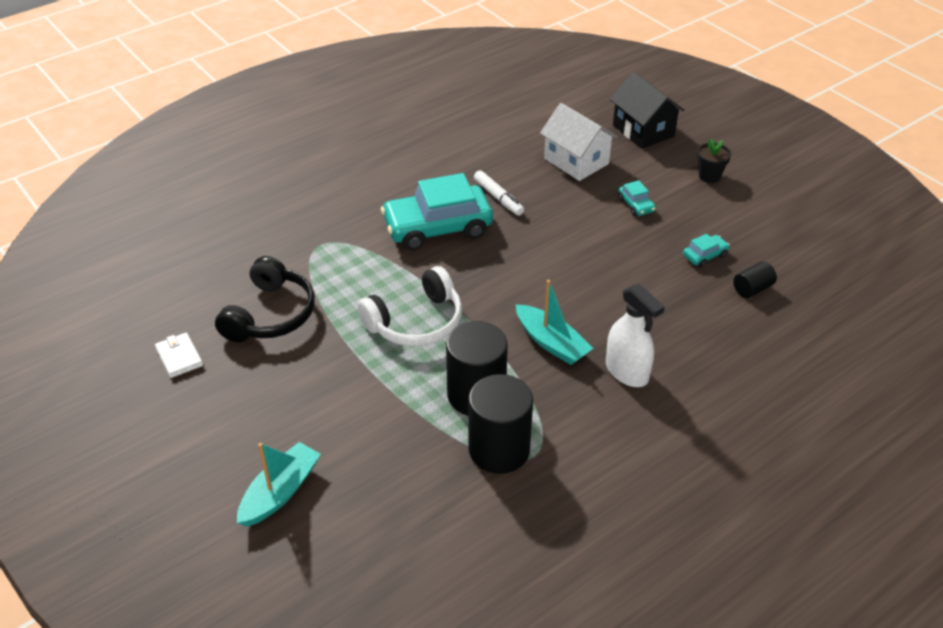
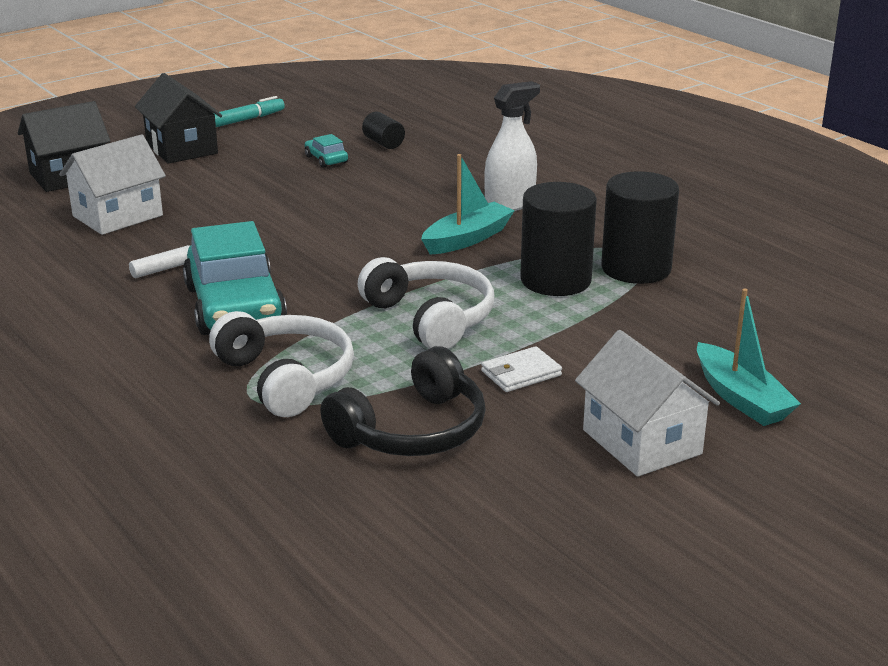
camera: 90 degrees left, 15 degrees down
(179, 357) = (509, 507): white wallet -> white wallet (521, 373)
(234, 426) = (642, 442): none -> white house
(270, 314) = (412, 430): black headphones -> black headphones turned 120 degrees clockwise
(280, 492) = (741, 398): turquoise boat -> turquoise boat turned 150 degrees counterclockwise
(340, 257) = (286, 378): none -> white headphones
(636, 205) = (224, 187): turquoise car -> none
(709, 176) = (181, 148): black flower pot -> black house
(785, 204) = (247, 119): none -> turquoise marker

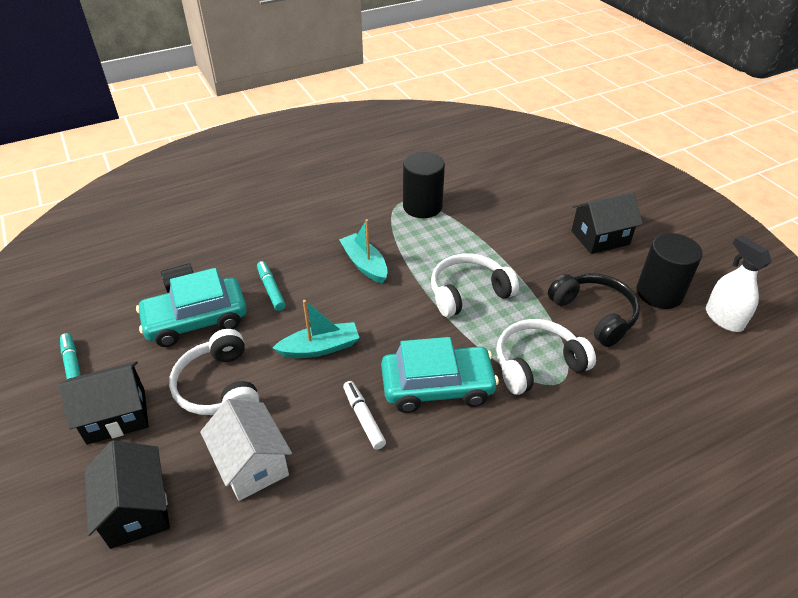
camera: 80 degrees left, 15 degrees up
(225, 186) = (219, 386): none -> white headphones
(326, 159) = (196, 320): turquoise car -> turquoise car, size x2.36
(393, 189) = (271, 289): none -> turquoise marker
(510, 204) = (318, 239): white spray bottle -> white spray bottle (723, 318)
(521, 373) = (535, 266): white wallet -> none
(555, 280) = (430, 237): black cylinder -> black cylinder (659, 293)
(642, 442) = (600, 237): white house -> black house
(741, 398) = (560, 201): turquoise boat -> turquoise boat (320, 348)

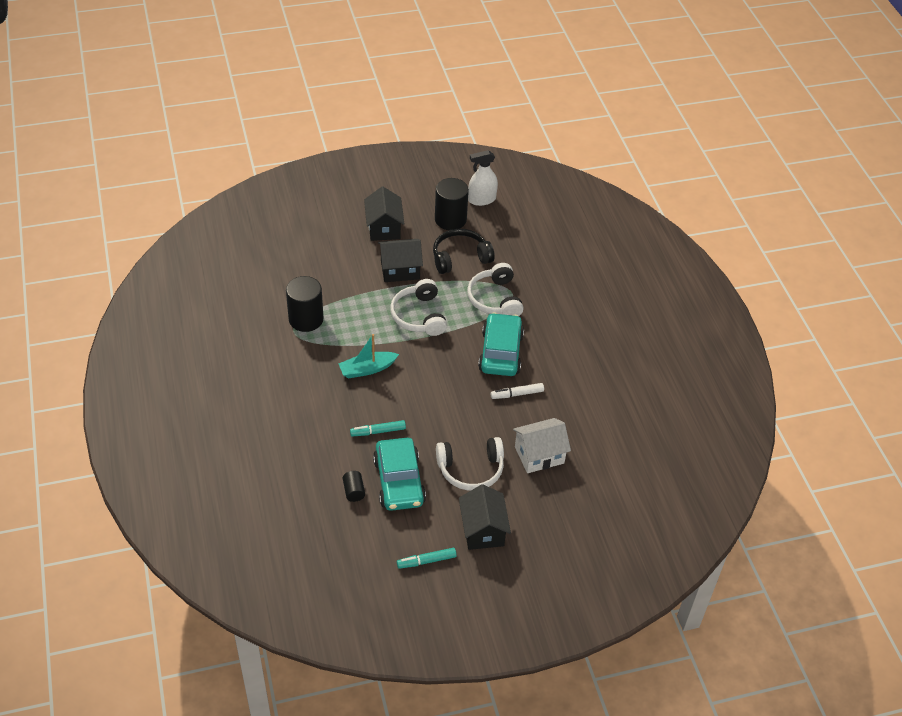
camera: 80 degrees left, 5 degrees up
(137, 509) = (560, 515): black house -> black house (400, 270)
(320, 348) = (449, 408): turquoise boat -> none

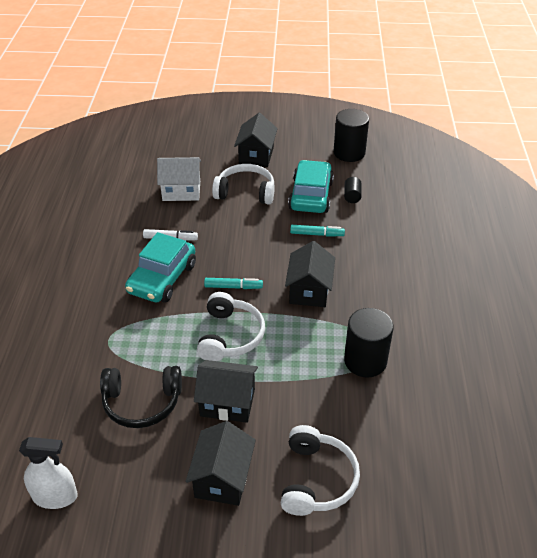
camera: 160 degrees left, 5 degrees down
(367, 369) = (309, 290): turquoise boat -> black house
(426, 561) = (308, 147): turquoise marker -> turquoise marker (233, 287)
(450, 219) = (121, 469): black cylinder -> black cylinder (349, 153)
(495, 299) = (132, 337): white headphones -> white headphones (316, 479)

